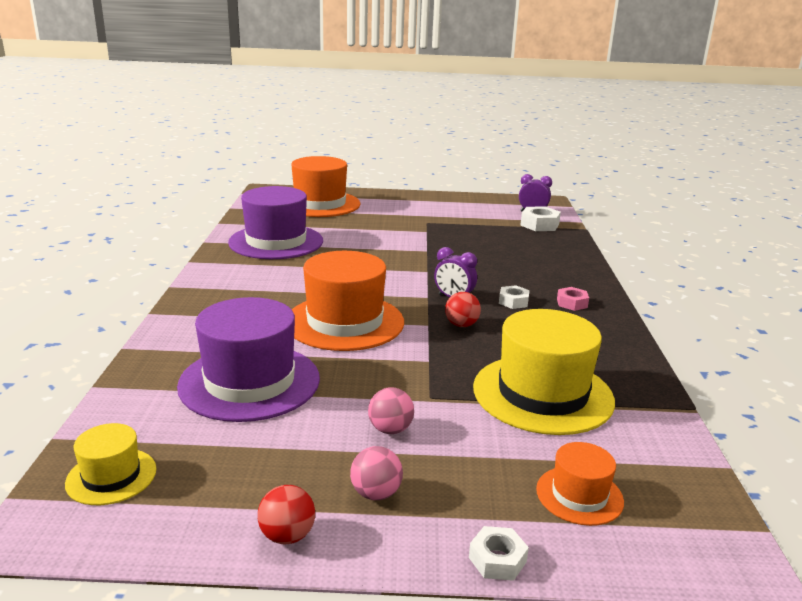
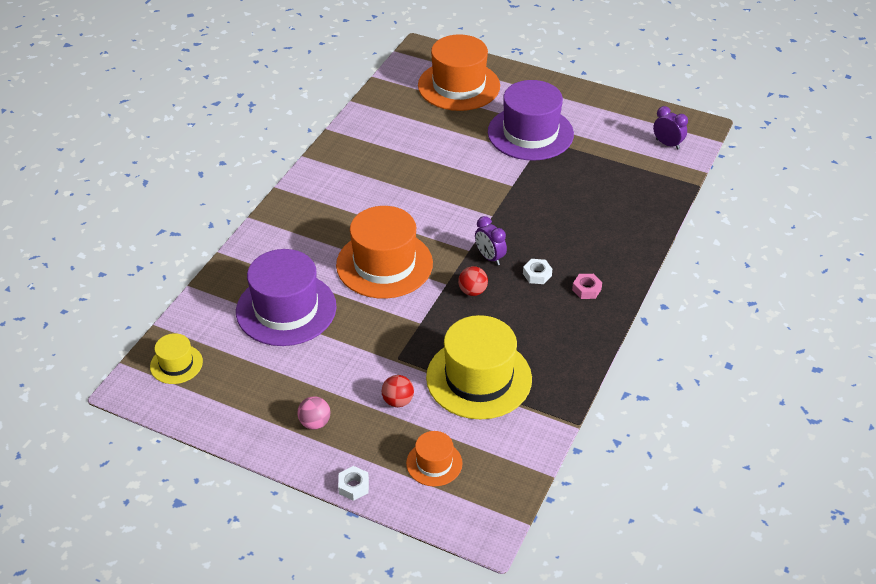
camera: 25 degrees right, 20 degrees up
(276, 242) = (386, 142): purple hat -> purple hat (530, 133)
(287, 536) = (252, 434): red ball -> red ball (398, 401)
(390, 429) = (353, 378): pink ball -> none
(539, 225) = (656, 168): white nut -> none

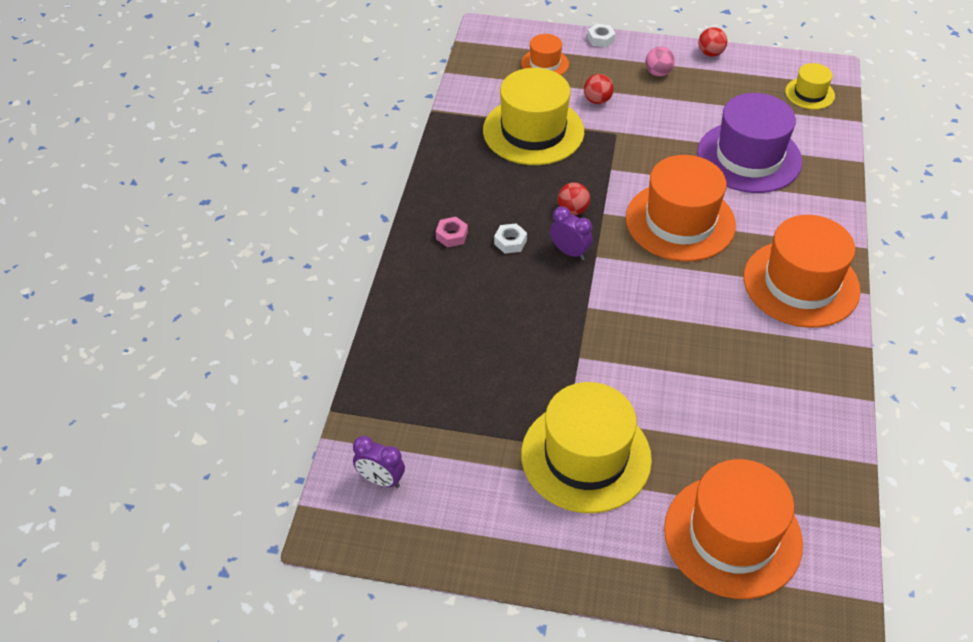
camera: 165 degrees right, 5 degrees up
(241, 437) = (710, 53): none -> red ball
(319, 201) = (801, 283): none -> orange hat
(530, 133) = (586, 456): purple hat -> yellow hat

